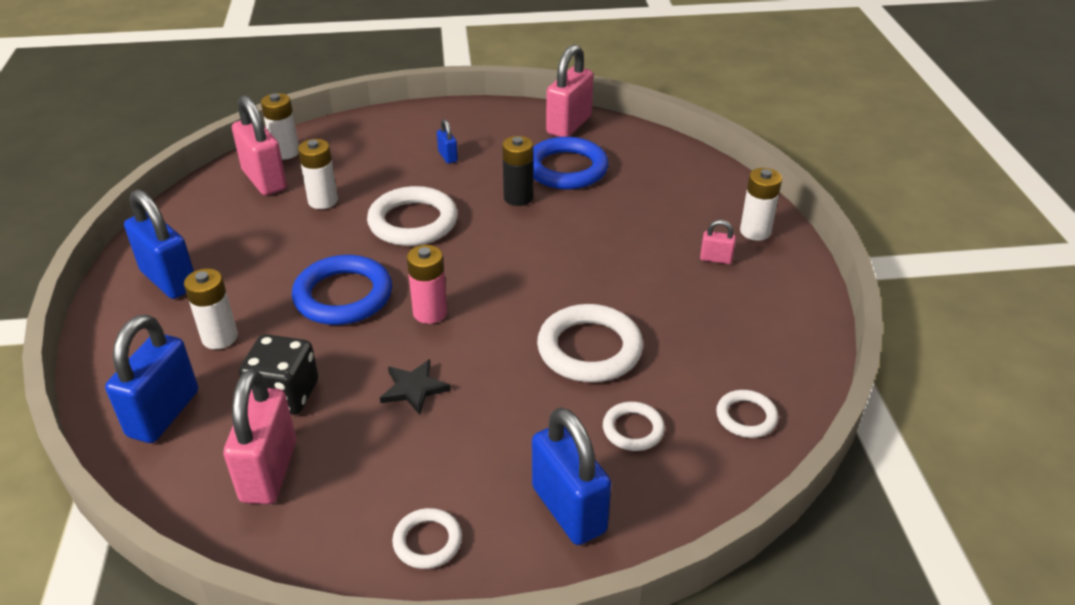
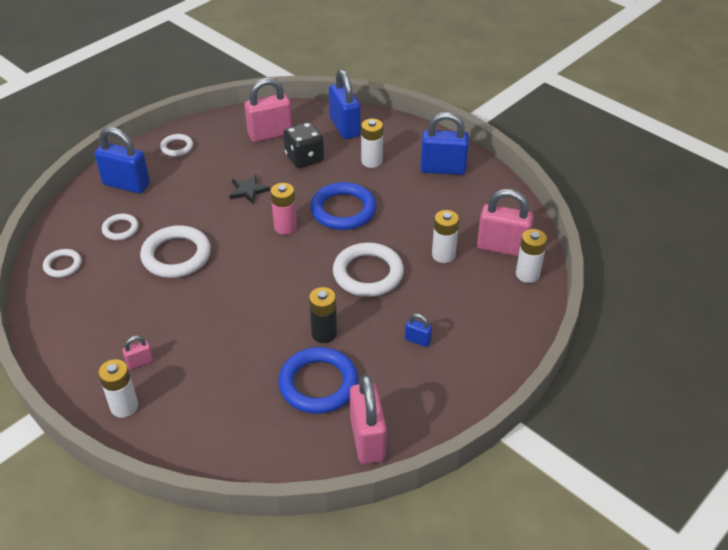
camera: 140 degrees right, 5 degrees up
(269, 471) = (270, 134): pink padlock -> pink padlock turned 75 degrees counterclockwise

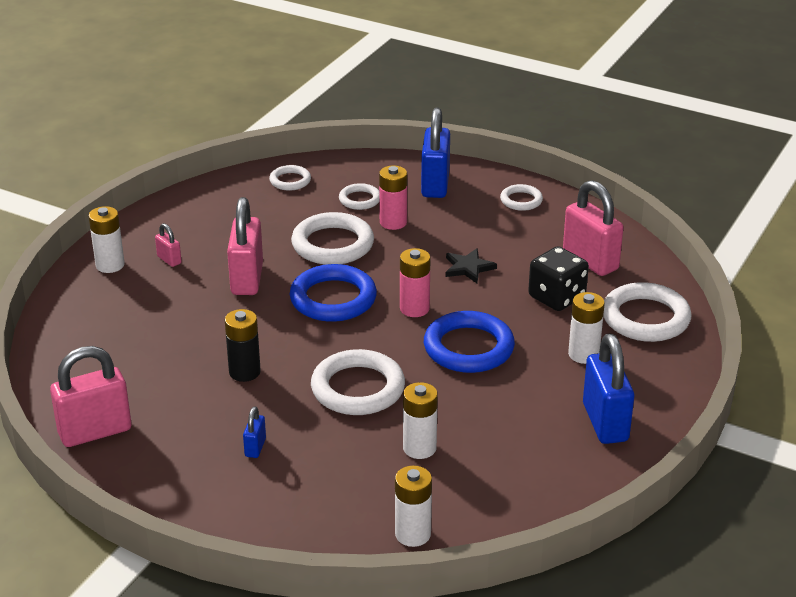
camera: 75 degrees right, 10 degrees down
(165, 217) = (393, 222): none -> pink battery
(318, 384) = (167, 382): blue ring -> blue ring (333, 299)
(344, 127) = (645, 318): blue padlock -> white ring
(502, 247) = (459, 502): pink padlock -> pink padlock (247, 279)

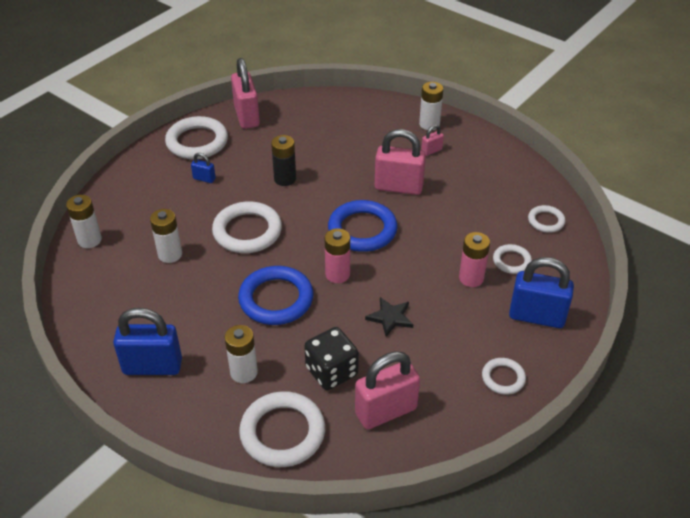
camera: 100 degrees right, 10 degrees up
(332, 244) = (440, 237): white ring -> white ring (197, 142)

